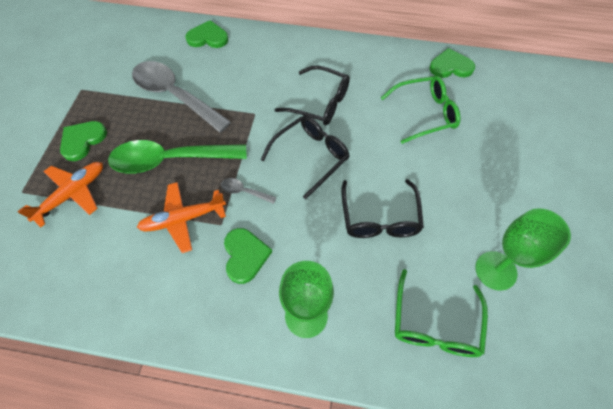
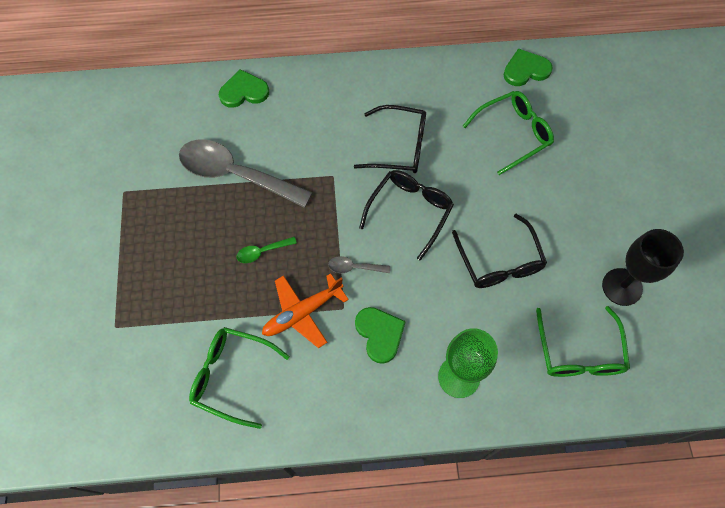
camera: 15 degrees left, 5 degrees up
(72, 195) = (172, 316): orange plane -> none
(82, 140) = (155, 253): green heart -> none
(97, 259) = (231, 376): none -> green glasses
(170, 160) = (262, 251): green spoon -> green spoon, size x0.42
(495, 270) = (622, 287): green goblet -> black goblet

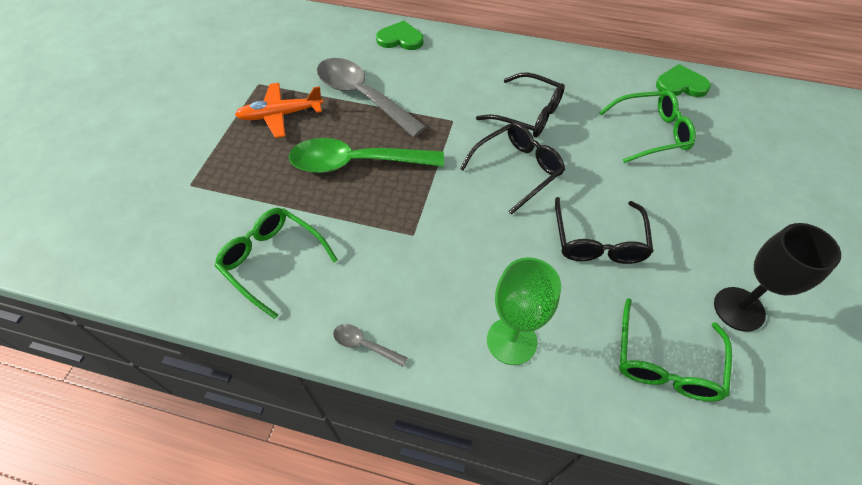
camera: 20 degrees right, 10 degrees down
(262, 251) = (356, 163): green spoon -> green spoon, size x2.41
(303, 312) = (370, 226): orange plane -> orange plane (281, 115)
(354, 267) = (440, 202): grey spoon -> grey spoon (364, 345)
(379, 334) = (440, 270): green heart -> none

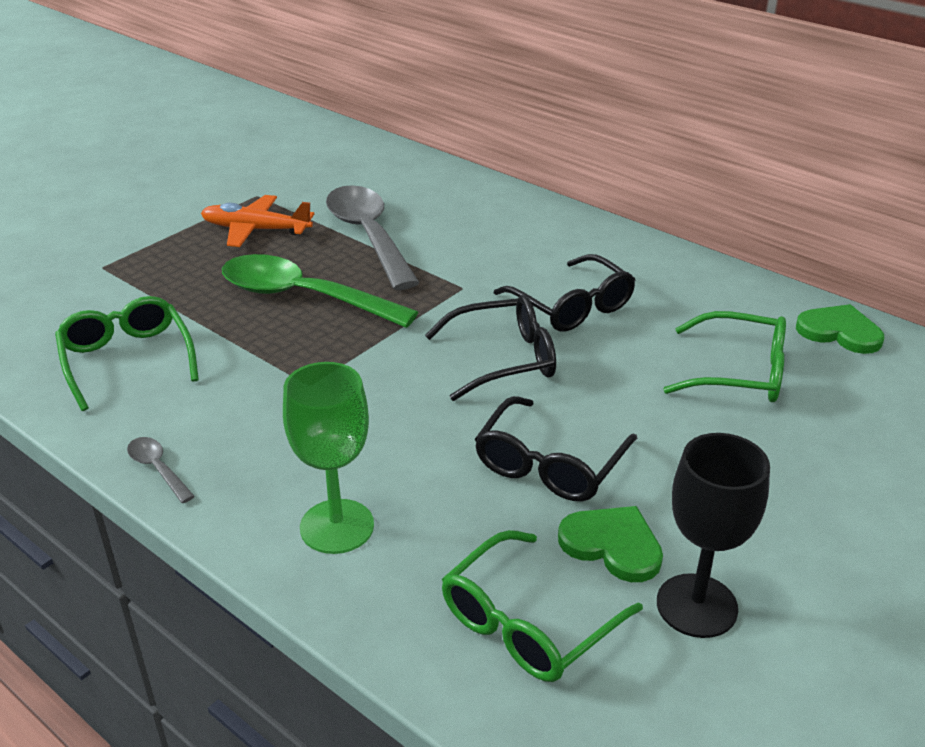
camera: 25 degrees right, 20 degrees down
(400, 39) = (468, 191): green heart -> green heart (612, 545)

